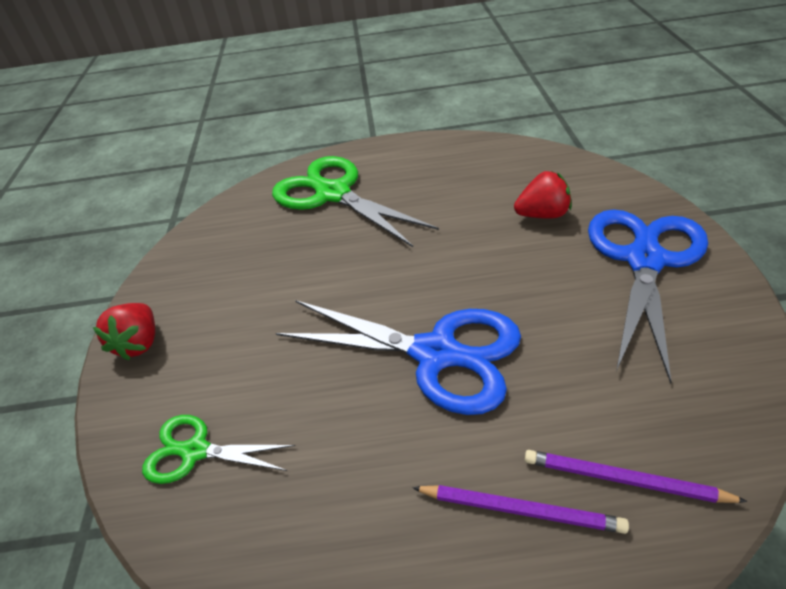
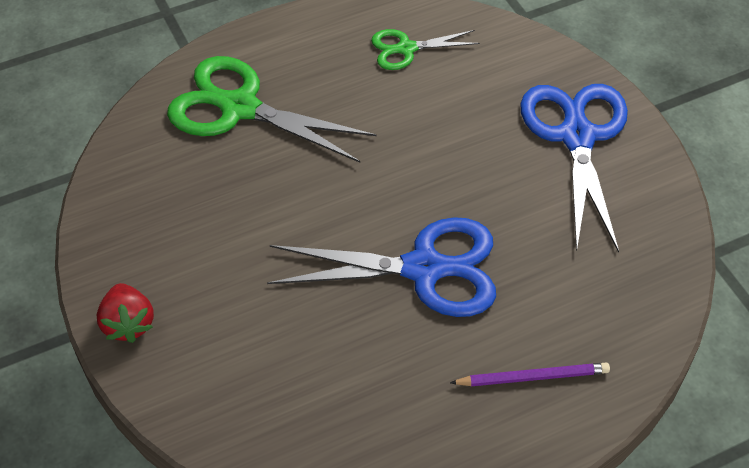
camera: 25 degrees left, 10 degrees up
(195, 451) = (252, 404): green scissors -> green scissors (406, 49)
(542, 215) = (472, 100): red strawberry -> none
(624, 480) = (599, 336): purple pencil -> none

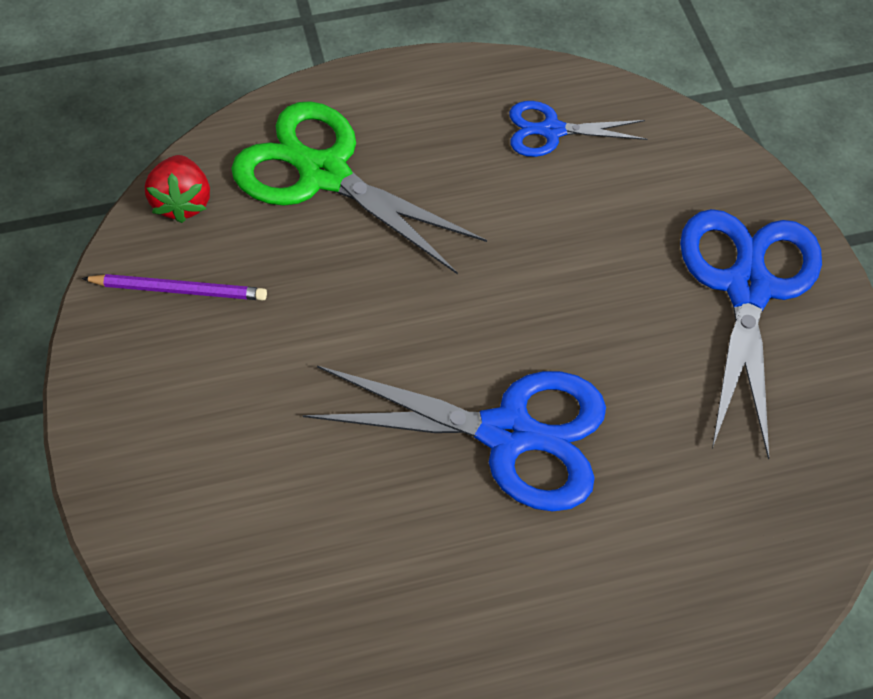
camera: 10 degrees right, 5 degrees up
(128, 324) = (118, 437): red strawberry -> red strawberry (182, 202)
(406, 49) = (552, 131): green scissors -> blue scissors
(533, 377) = (617, 612): purple pencil -> purple pencil (179, 290)

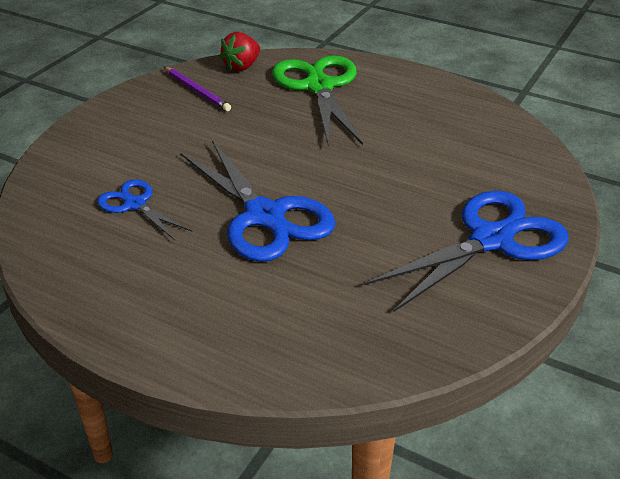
camera: 45 degrees right, 20 degrees down
(552, 131) = (463, 126): blue scissors -> blue scissors (135, 204)

